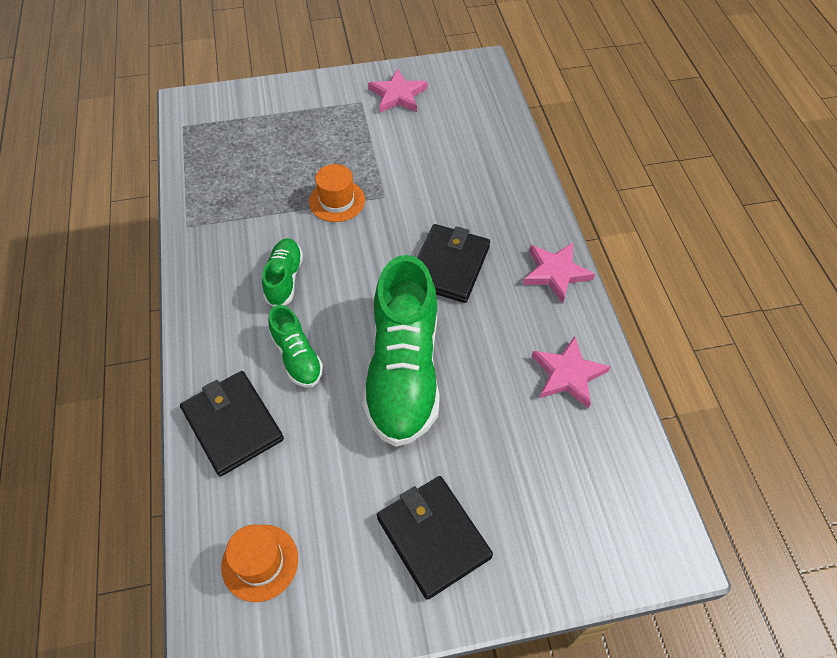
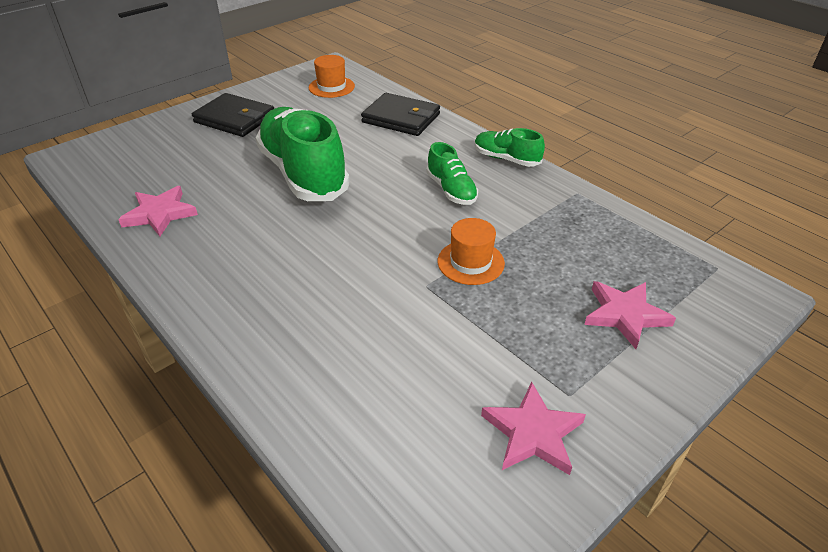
camera: 150 degrees right, 15 degrees down
(297, 357) = (392, 155): green shoe -> green shoe (506, 159)
(449, 266) = (310, 250): black wallet -> none
(555, 273) = (191, 284): pink star -> pink star (625, 315)

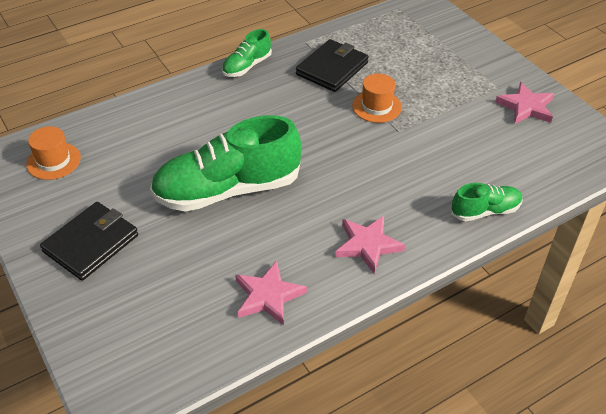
camera: 80 degrees left, 5 degrees up
(401, 118) = (150, 117): black wallet -> black wallet (332, 68)
(451, 190) = (283, 102): green shoe -> green shoe (485, 211)
(625, 315) = (437, 53): pink star -> pink star (368, 245)

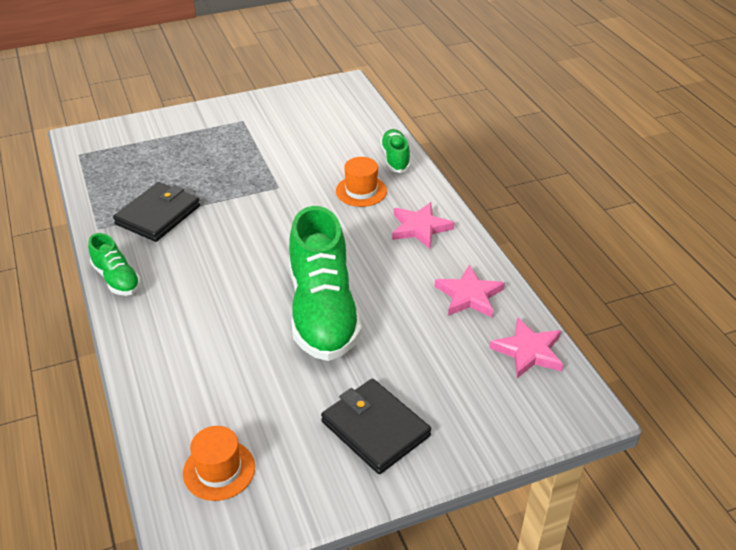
camera: 80 degrees left, 5 degrees down
(332, 68) = (158, 215): black wallet -> black wallet turned 75 degrees clockwise
(377, 106) = (235, 194): orange hat -> orange hat (361, 191)
(526, 107) = (275, 113): pink star -> pink star (528, 351)

